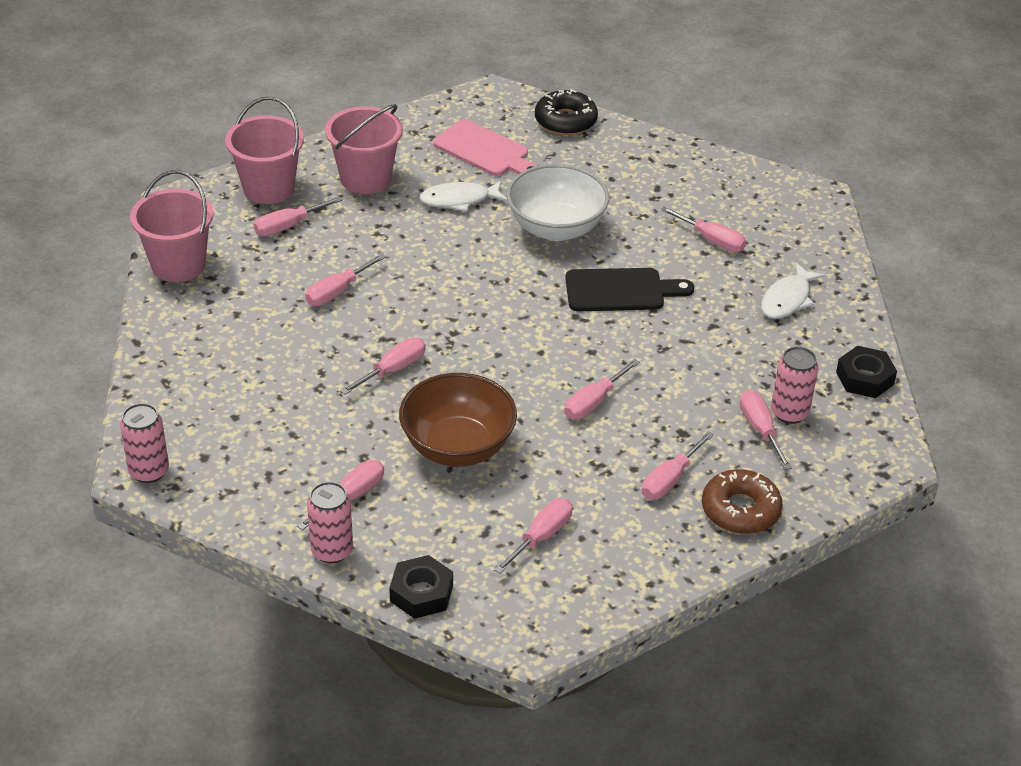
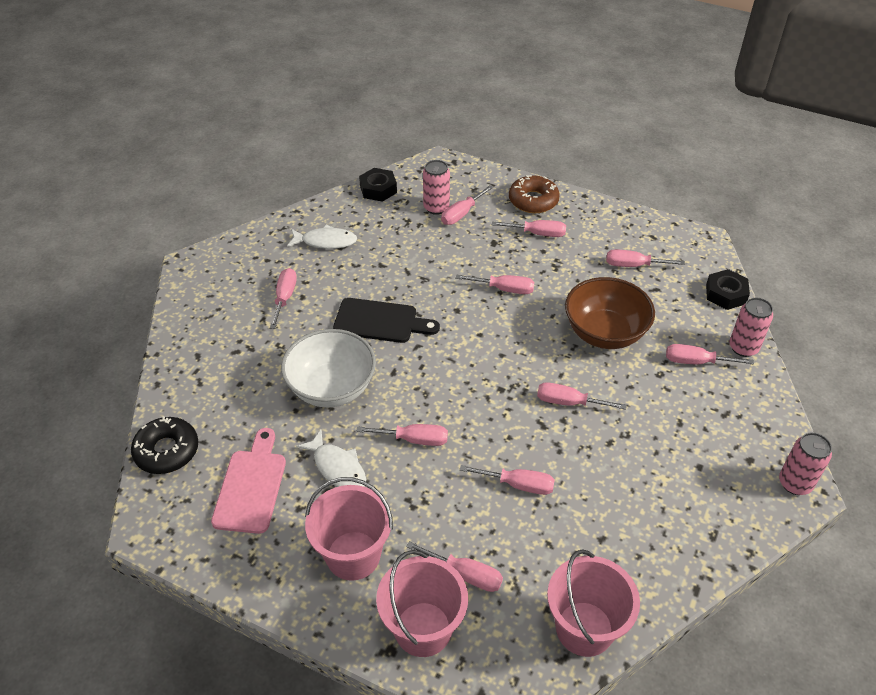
camera: 120 degrees left, 5 degrees up
(447, 253) = (414, 439): none -> pink screwdriver
(620, 290) = (380, 321): black cutting board -> black cutting board turned 135 degrees clockwise

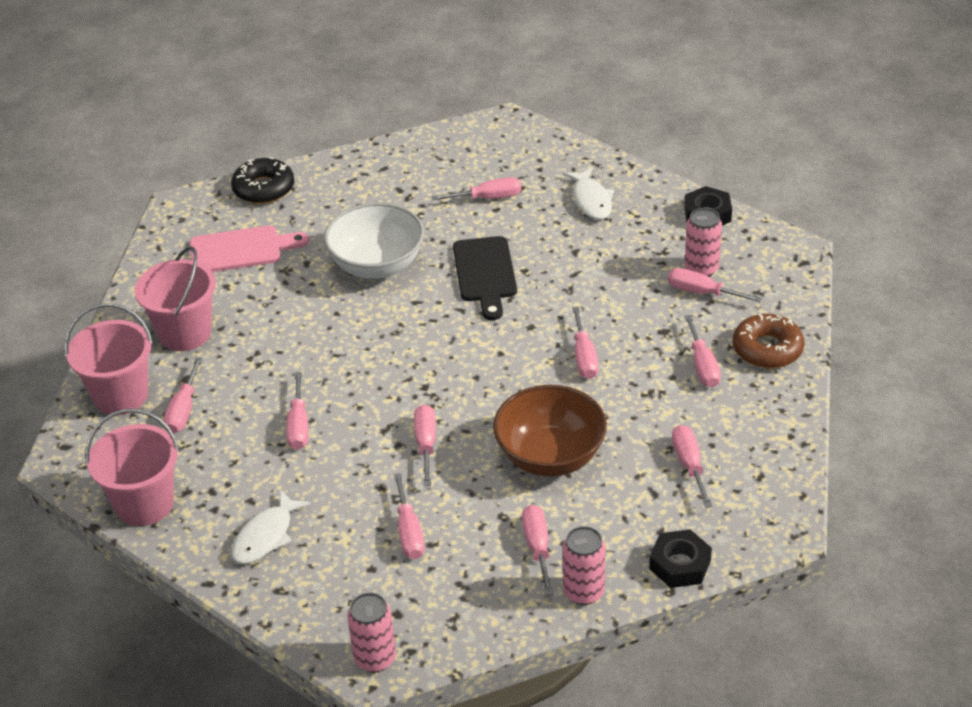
camera: 75 degrees right, 5 degrees down
(337, 468) = (279, 296): white fish -> white fish (266, 536)
(414, 439) = (331, 338): pink screwdriver -> pink screwdriver (409, 532)

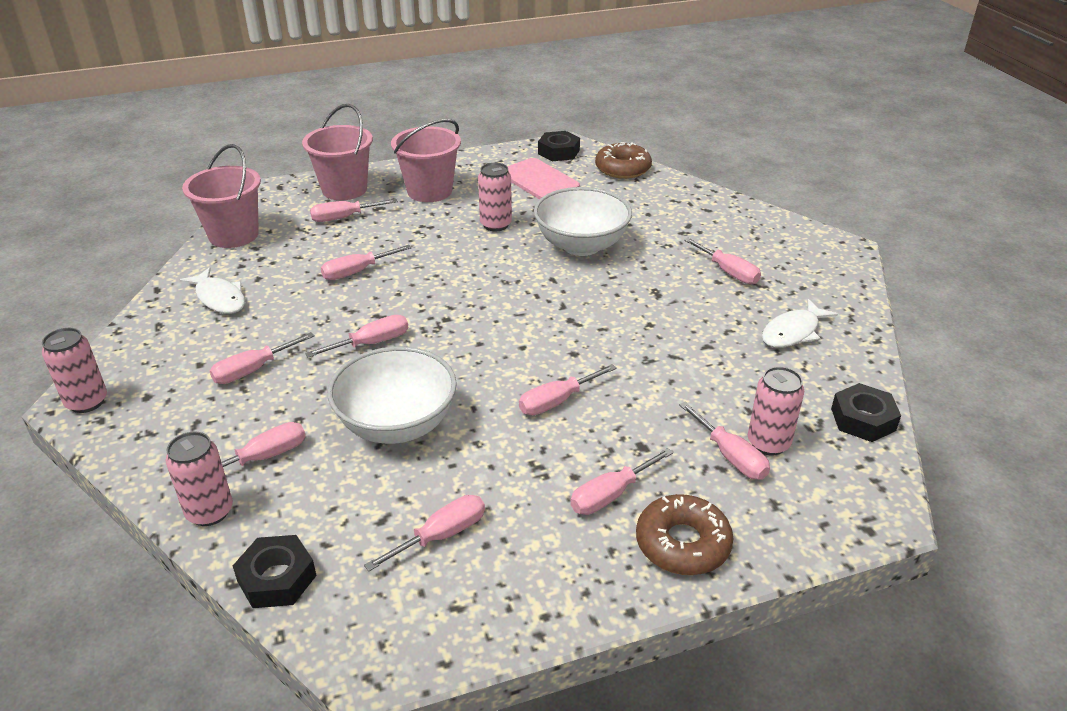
camera: 60 degrees right, 5 degrees down
(189, 217) = (558, 152): none -> black nut
(264, 188) = (622, 168): black donut -> brown donut
(266, 536) = (219, 298): white fish -> white fish turned 135 degrees counterclockwise
(293, 307) = (495, 225): none -> pink can
(485, 273) = (623, 303): black cutting board -> none
(550, 456) = (397, 425): brown bowl -> white bowl
(702, 292) = (730, 456): pink screwdriver -> pink screwdriver turned 150 degrees clockwise

